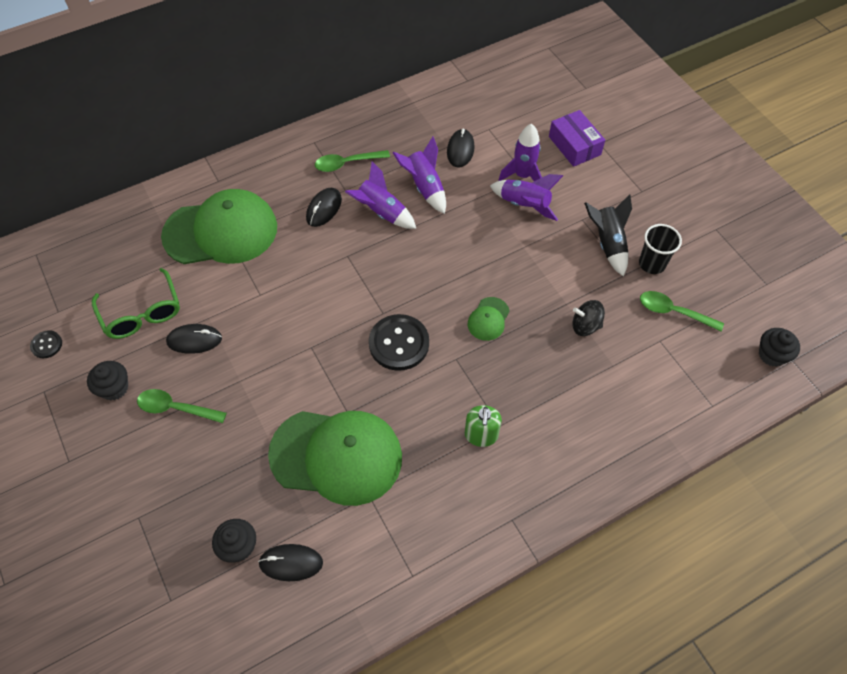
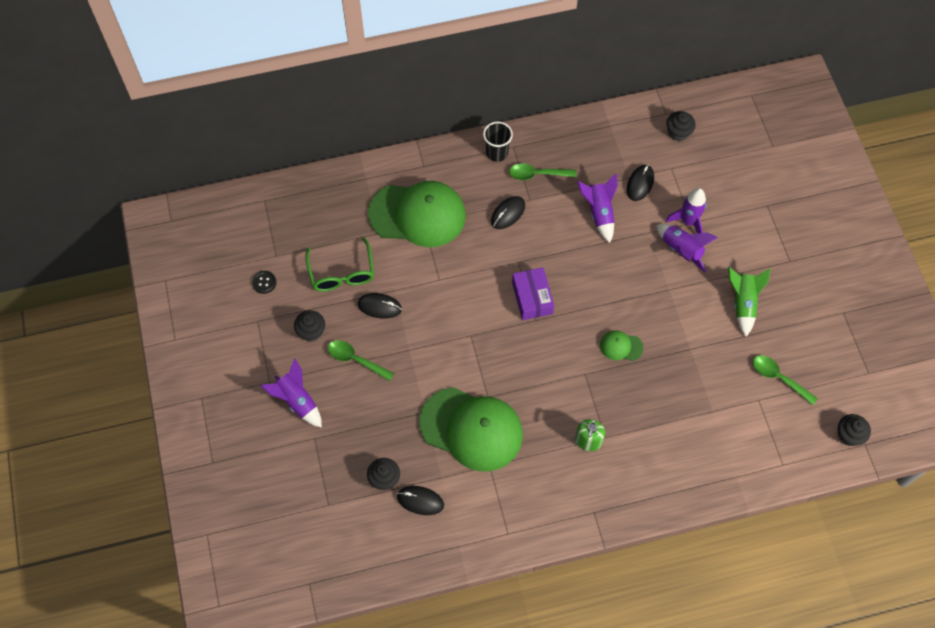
camera: 15 degrees right, 5 degrees up
(381, 212) = (556, 228): purple rocket -> purple rocket (297, 401)
(399, 343) = (542, 349): black button -> none
(485, 95) = (678, 132): none -> black cupcake
(488, 319) = (621, 346): green cap -> green cap turned 60 degrees clockwise
(574, 145) = (743, 202): purple box -> purple box (532, 298)
(585, 326) = (700, 372): black spinning top -> none
(608, 243) = (743, 303): black rocket -> green rocket
(652, 264) = (775, 331): black cup -> black cup (497, 153)

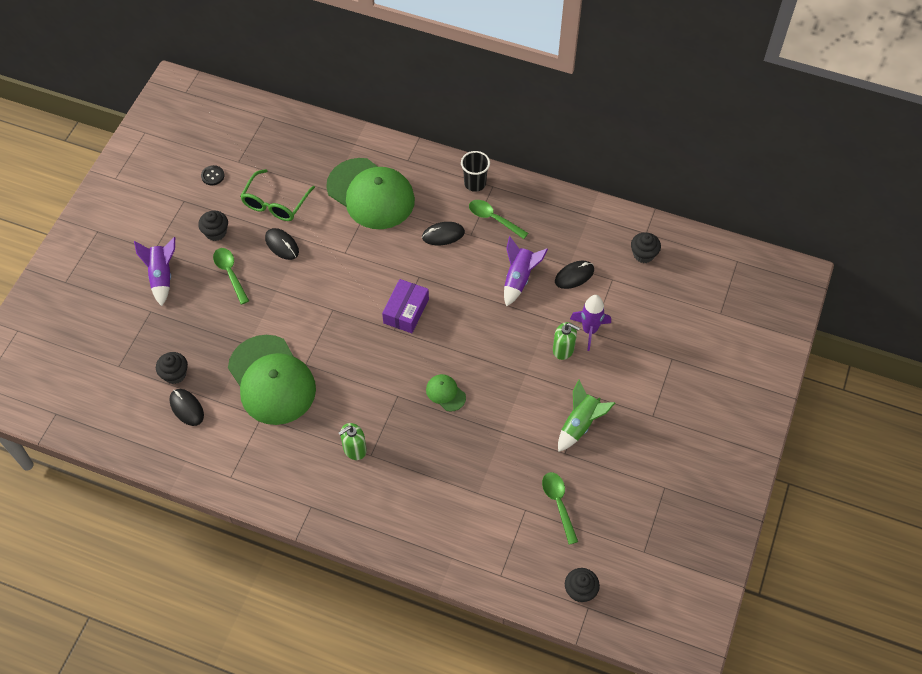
camera: 35 degrees right, 5 degrees down
(681, 250) = (563, 349): purple rocket -> green soap dispenser

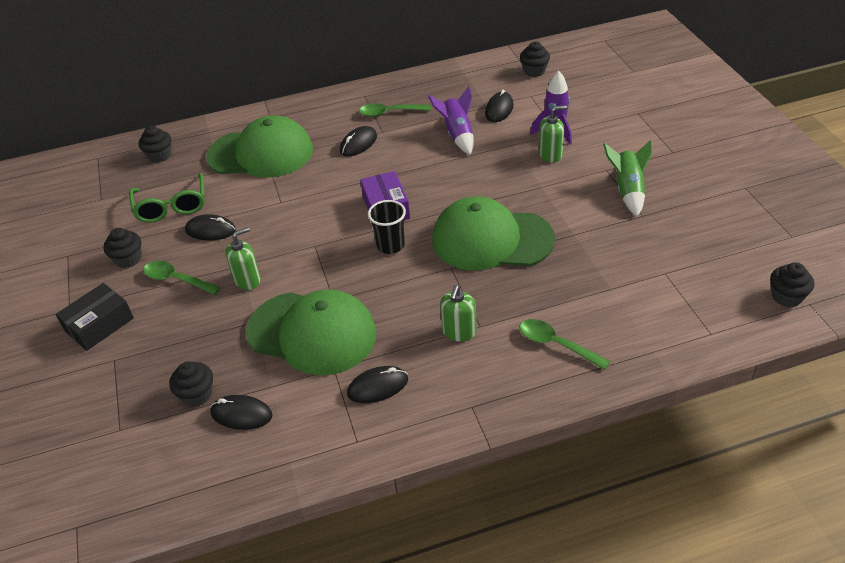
camera: 35 degrees left, 15 degrees down
(162, 276) = (99, 325): purple rocket -> black box
(213, 176) = (82, 222): black button -> none
(270, 307) = (247, 280): none -> green soap dispenser
(273, 450) = (378, 387): none -> black mouse
(305, 145) = (159, 155): none -> black cupcake
(445, 393) = (491, 239): green cap -> green cap, size x2.38
(475, 183) = (347, 101): black cup -> black cup (390, 245)
(558, 503) = (684, 251): green spoon -> green spoon (556, 344)

